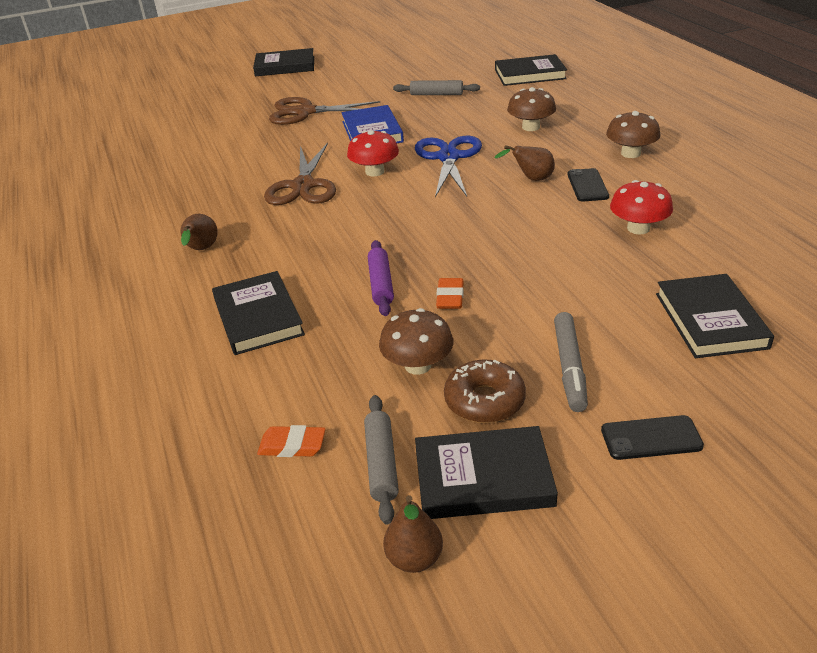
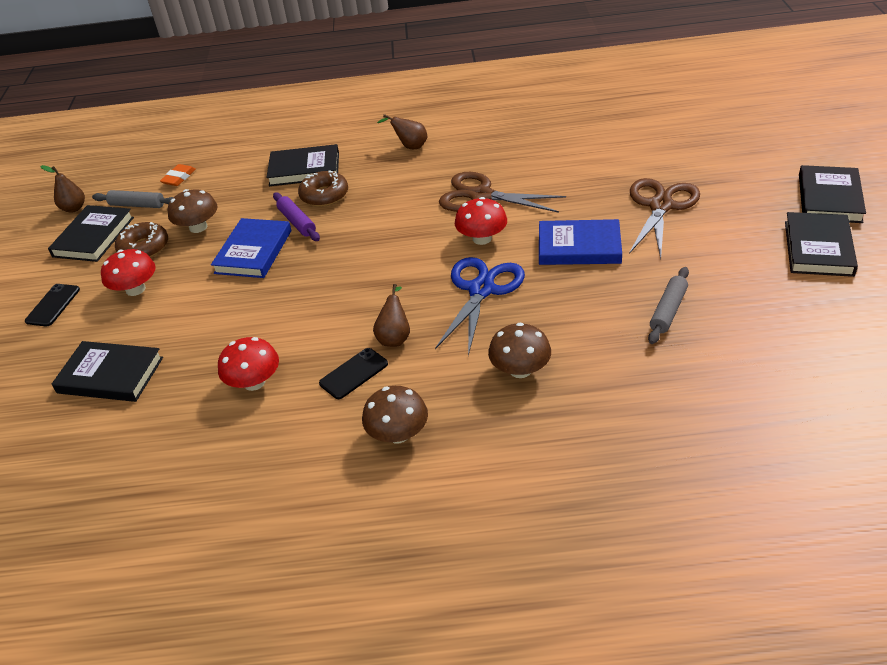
camera: 110 degrees right, 5 degrees up
(319, 281) = (324, 195): none -> brown donut
(380, 284) = (297, 222): purple rolling pin -> purple rolling pin turned 45 degrees clockwise
(448, 157) = (481, 290): blue scissors -> blue scissors turned 90 degrees counterclockwise
(450, 297) = (253, 252): orange eraser -> blue book
(530, 74) = (706, 417): black book -> black book (818, 248)
(569, 367) = (135, 289): grey marker -> red mushroom
(587, 185) = (354, 373): black phone -> black phone turned 60 degrees counterclockwise

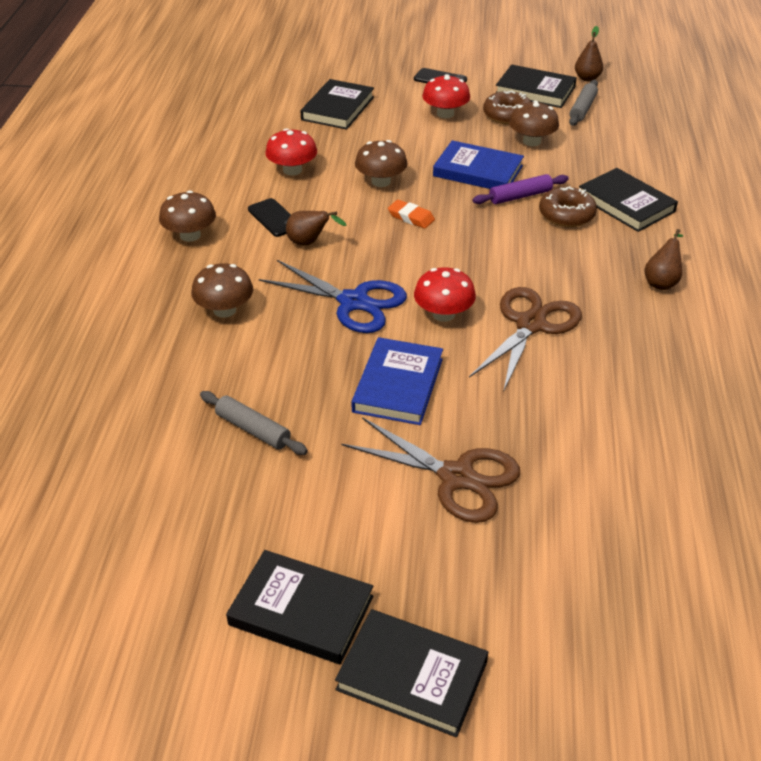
camera: 95 degrees right, 0 degrees up
(179, 178) = (628, 129): orange eraser -> orange eraser (411, 217)
(276, 310) = (381, 181): none -> brown mushroom
(304, 169) = (626, 204): black book -> black book turned 45 degrees counterclockwise

